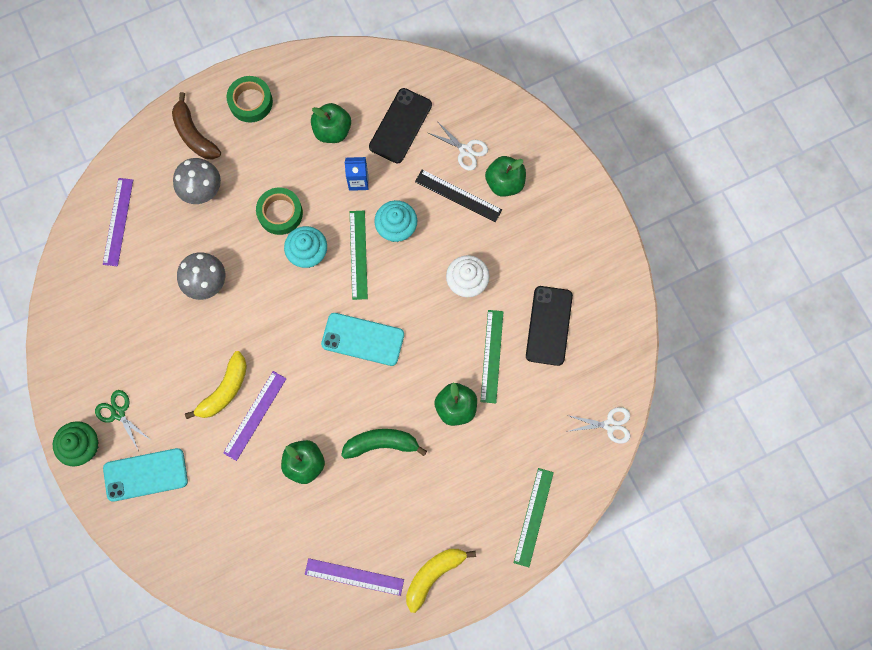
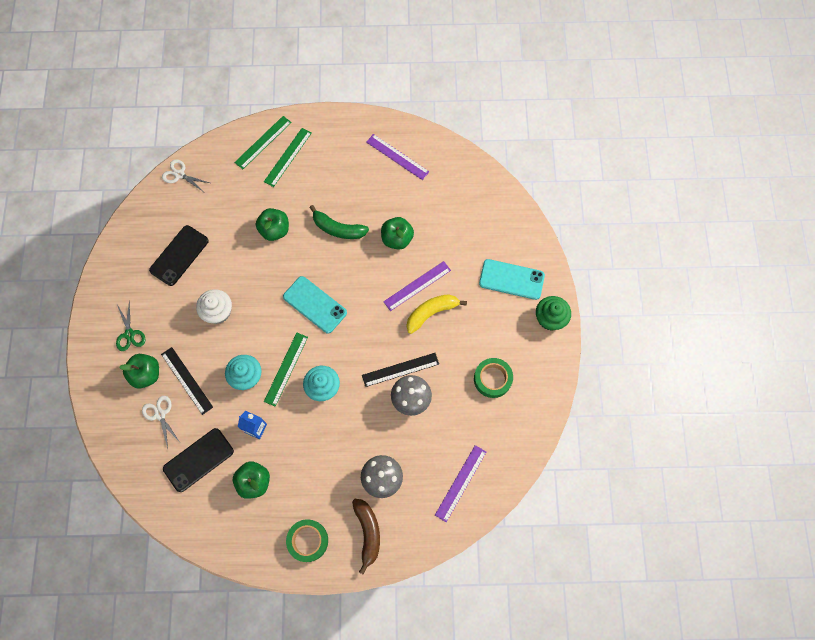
camera: 155 degrees left, 5 degrees down
(118, 413) = (515, 331): green scissors -> green scissors (129, 334)
(232, 310) = (400, 369): none -> black ruler
(280, 213) = (329, 430): green tape -> green tape (492, 379)
(433, 575) = (345, 136): yellow banana -> none
(492, 356) = (231, 252): green ruler -> green ruler (288, 157)

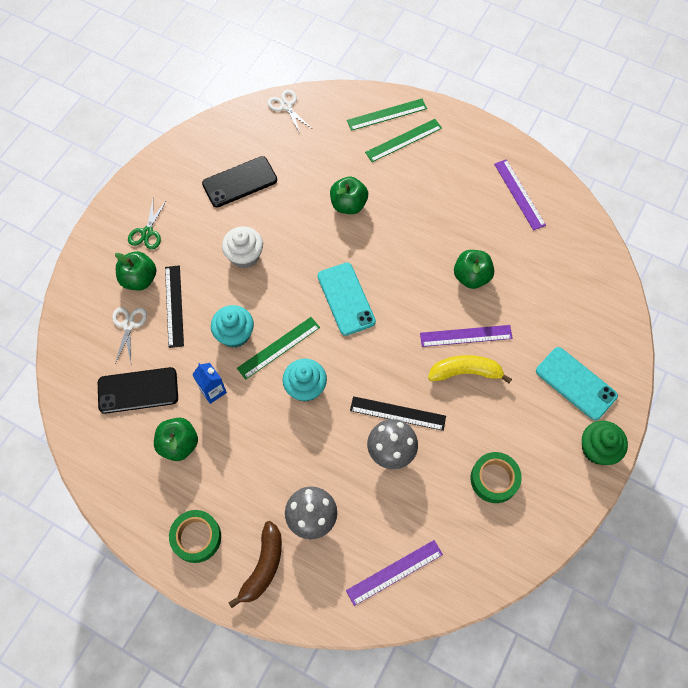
camera: 30 degrees right, 5 degrees down
(338, 229) = (414, 235): green banana -> none

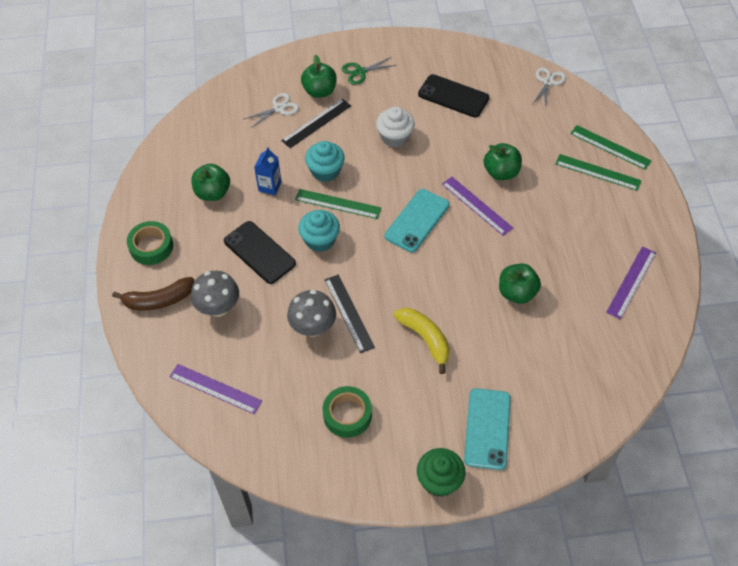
camera: 55 degrees right, 10 degrees down
(138, 390) = (234, 145): black phone -> black phone (259, 252)
(466, 336) = (458, 320): purple ruler -> purple ruler (476, 206)

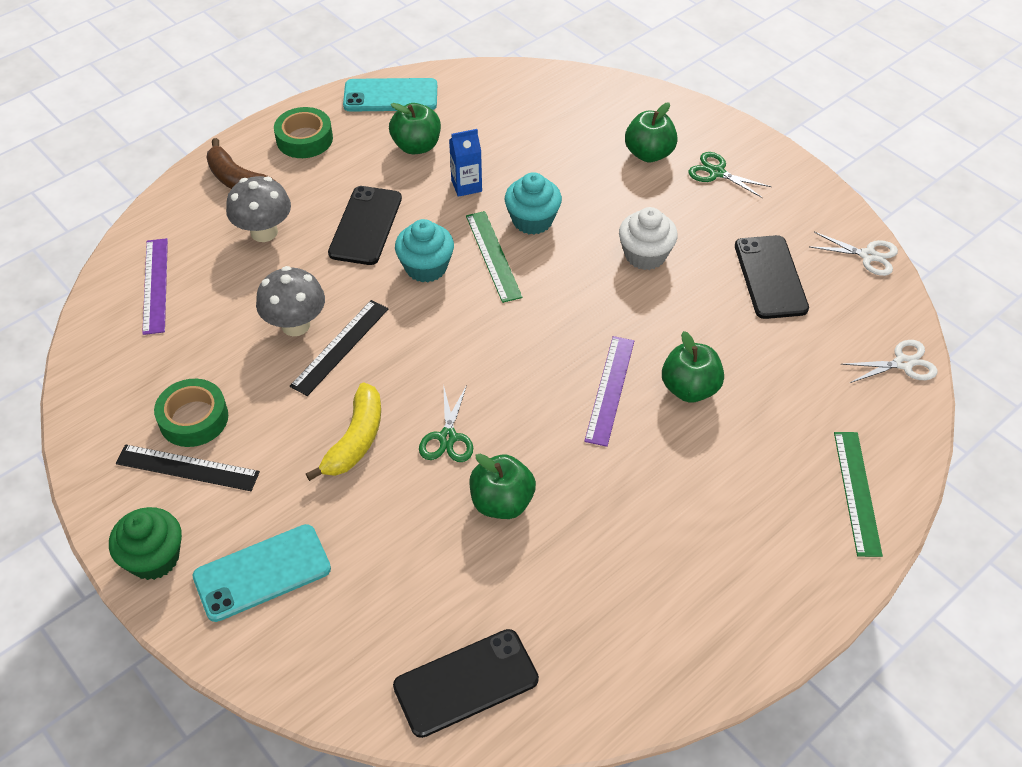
camera: 55 degrees right, 5 degrees down
(279, 108) = (588, 134): white scissors -> white scissors (868, 256)
(316, 123) = (597, 176): black ruler -> black ruler (187, 468)
(417, 220) = (532, 341): turquoise phone -> turquoise phone (390, 96)
(455, 295) = (447, 437): none -> green scissors
(597, 172) = (795, 499): green ruler -> none
(617, 366) = (466, 683): none -> black phone
(631, 282) = (630, 634): purple ruler -> none

